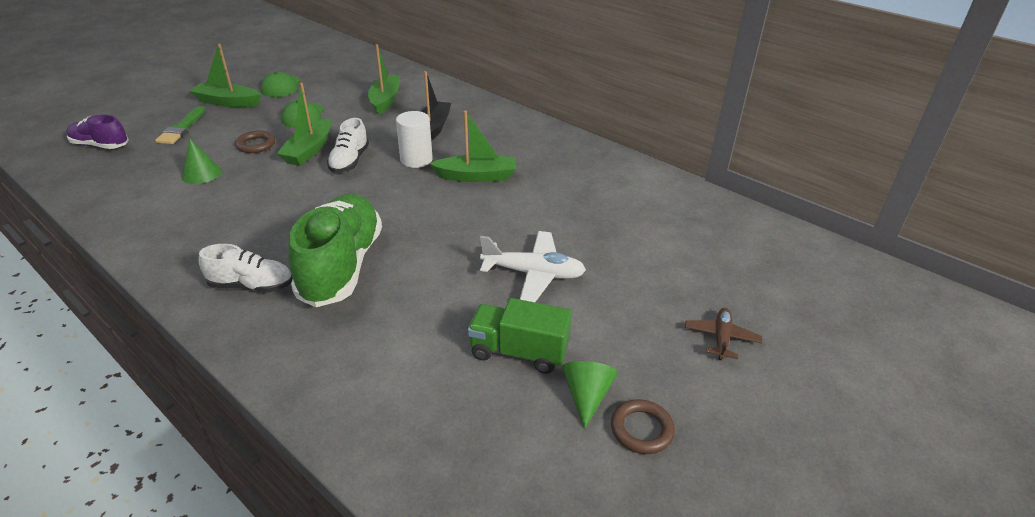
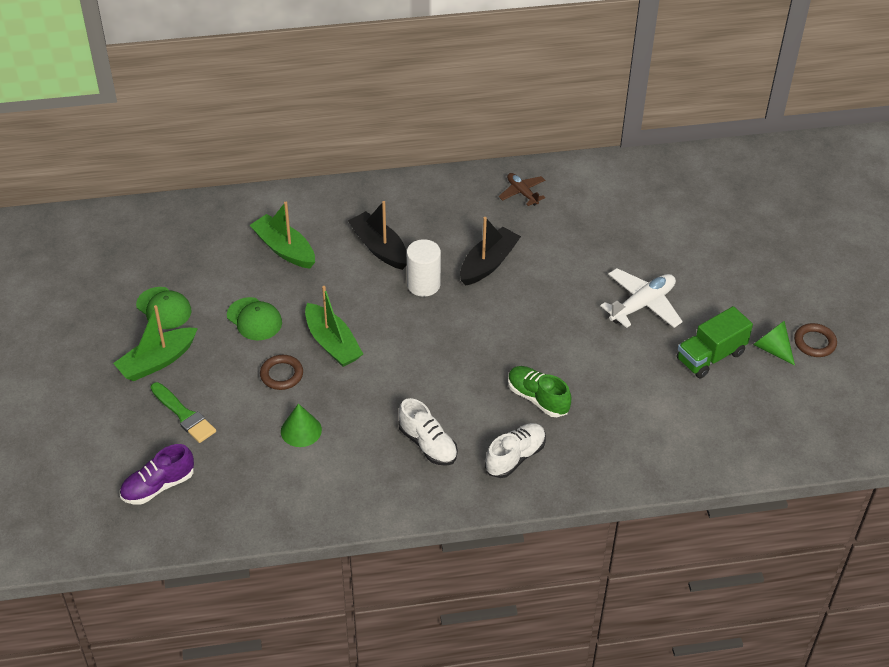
camera: 50 degrees left, 10 degrees up
(342, 266) = (537, 398): green shoe -> green shoe, size x0.54
(349, 161) = (381, 326): white shoe -> white shoe (428, 444)
(477, 176) = (488, 263): green boat -> black boat
(721, 338) = (779, 261): brown plane -> brown plane (522, 193)

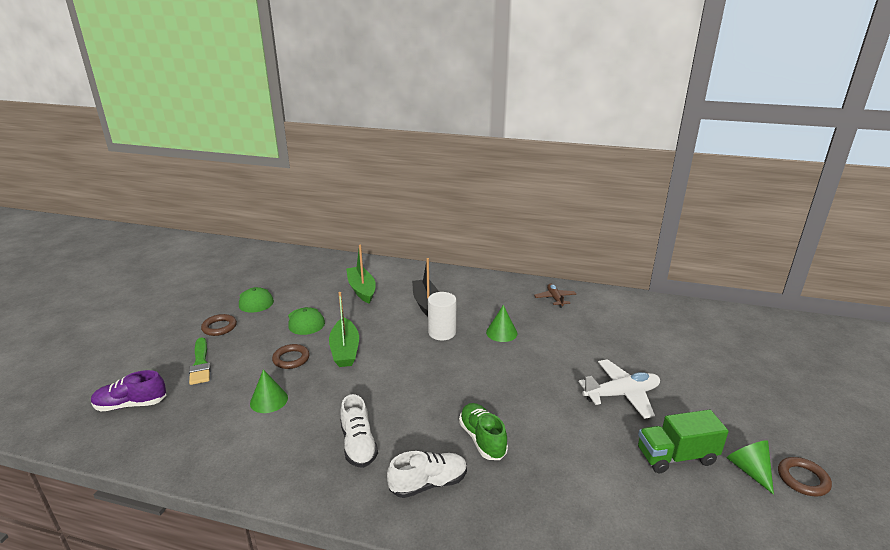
camera: 25 degrees right, 20 degrees down
(157, 361) = (219, 327): green boat -> brown ring
(488, 263) = (501, 332): black boat -> green cone

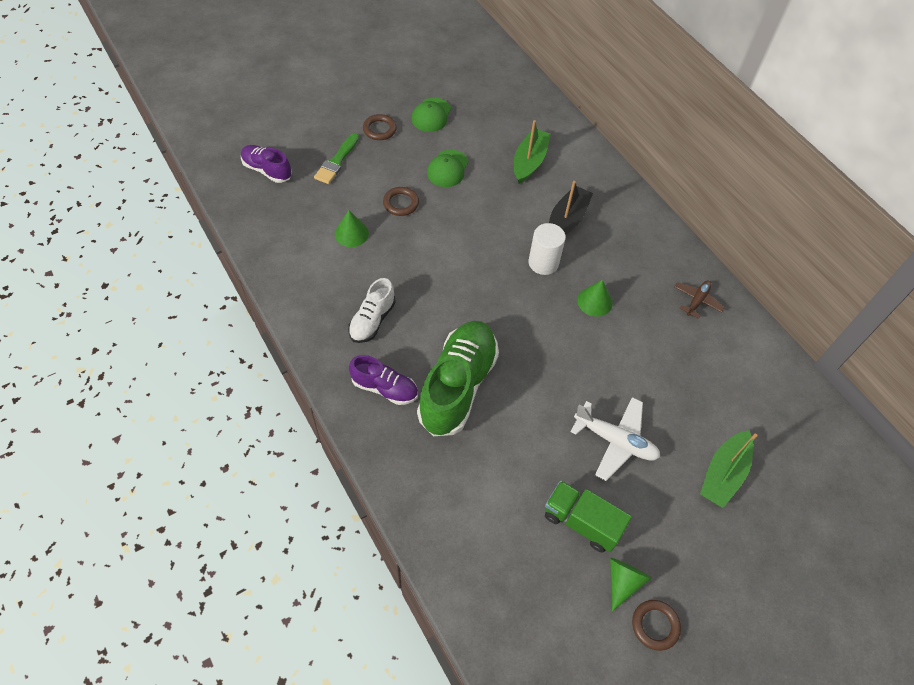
camera: 40 degrees right, 30 degrees up
(345, 350) = (447, 224): green boat -> green boat (723, 474)
(428, 484) = (384, 388): white shoe -> purple shoe
(482, 439) = (458, 386): green shoe -> green shoe, size x1.84

